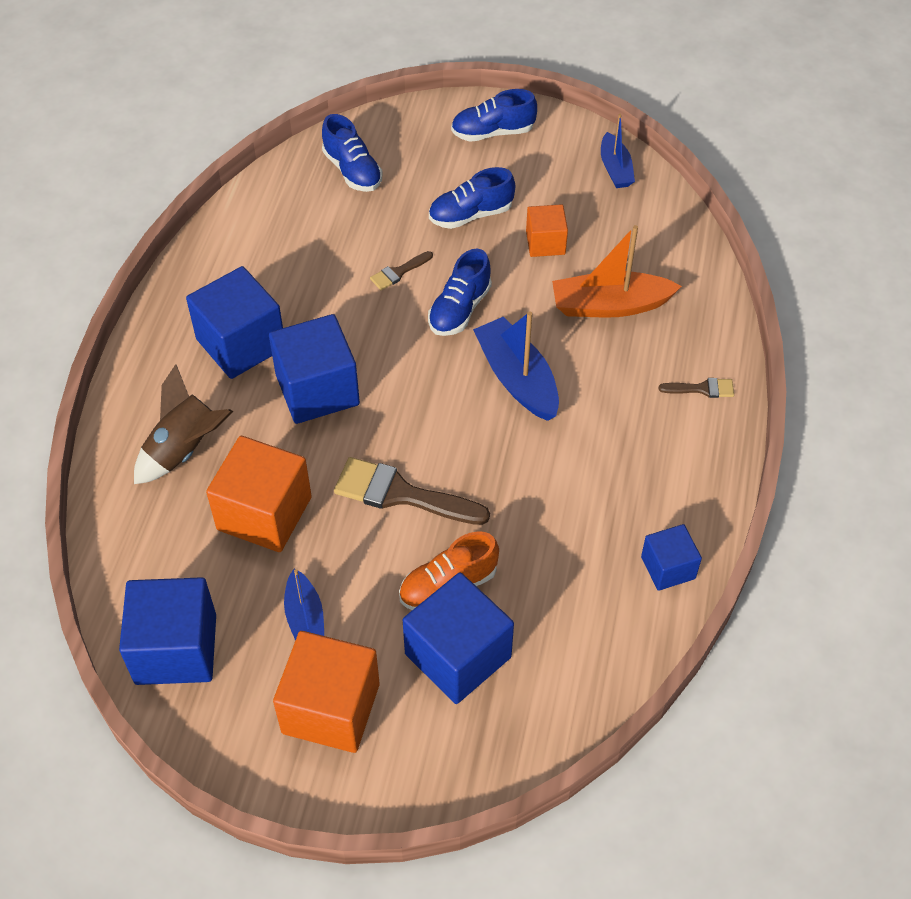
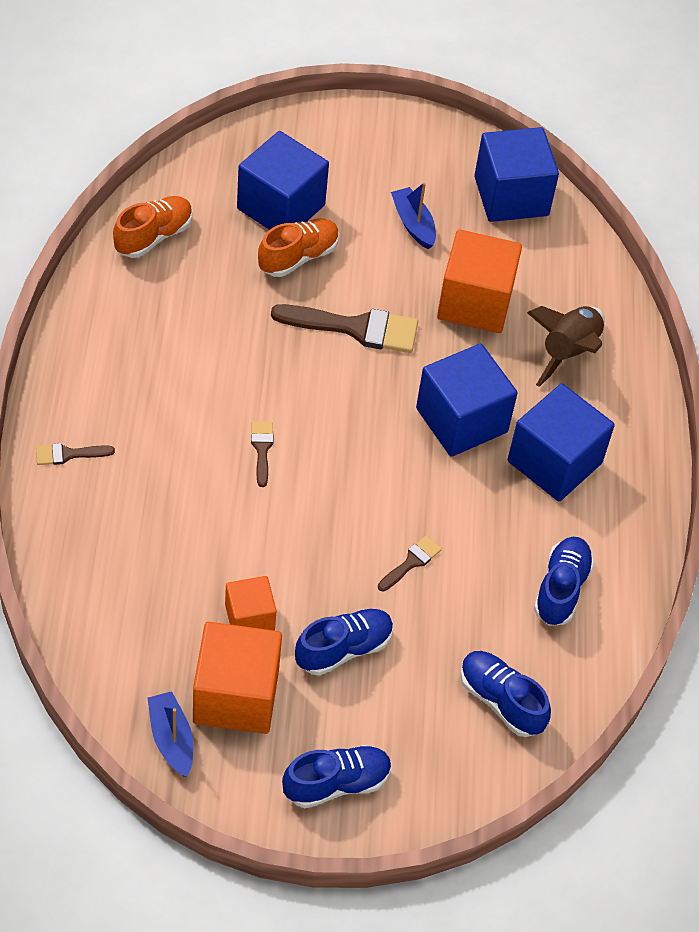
camera: 165 degrees right, 0 degrees up
(331, 708) = (375, 165): orange cube -> orange cube (236, 696)
(459, 309) = (335, 522): blue shoe -> blue shoe (561, 589)
(517, 378) = (262, 449): blue boat -> brown brush
(609, 305) = (169, 542): orange boat -> none
(612, 626) = (153, 236): none -> orange shoe
(668, 568) = (105, 285): blue cube -> none

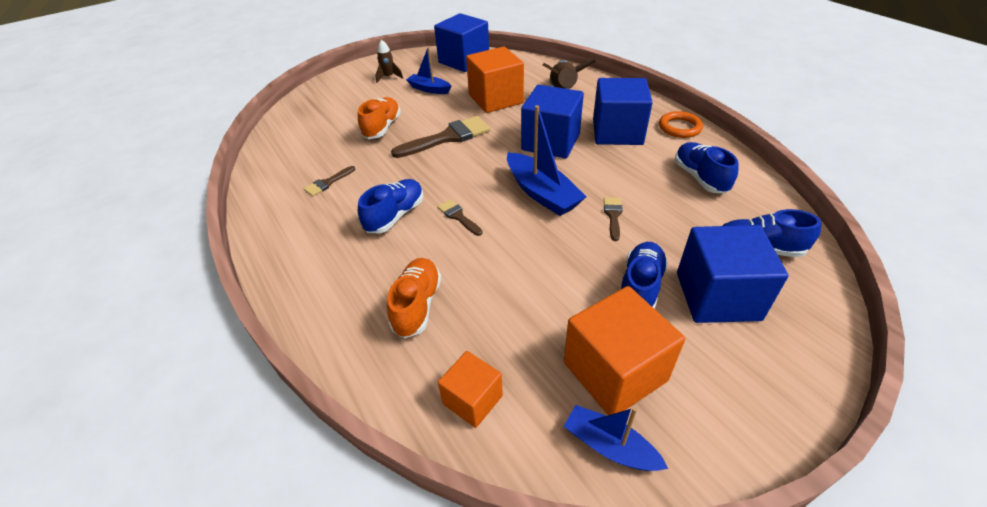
camera: 30 degrees left, 10 degrees down
(68, 454) = (325, 300): brown brush -> brown brush (328, 183)
(153, 236) = (283, 160): orange shoe -> orange shoe (417, 305)
(249, 618) = (561, 312): orange cube -> orange cube (472, 400)
(281, 207) = (350, 115): blue cube -> blue cube (717, 296)
(336, 783) = (752, 377): blue shoe -> blue shoe (395, 215)
(373, 483) = (542, 193): none -> blue boat
(385, 163) = (388, 77): none -> brown rocket
(636, 510) = (679, 127): none -> orange ring

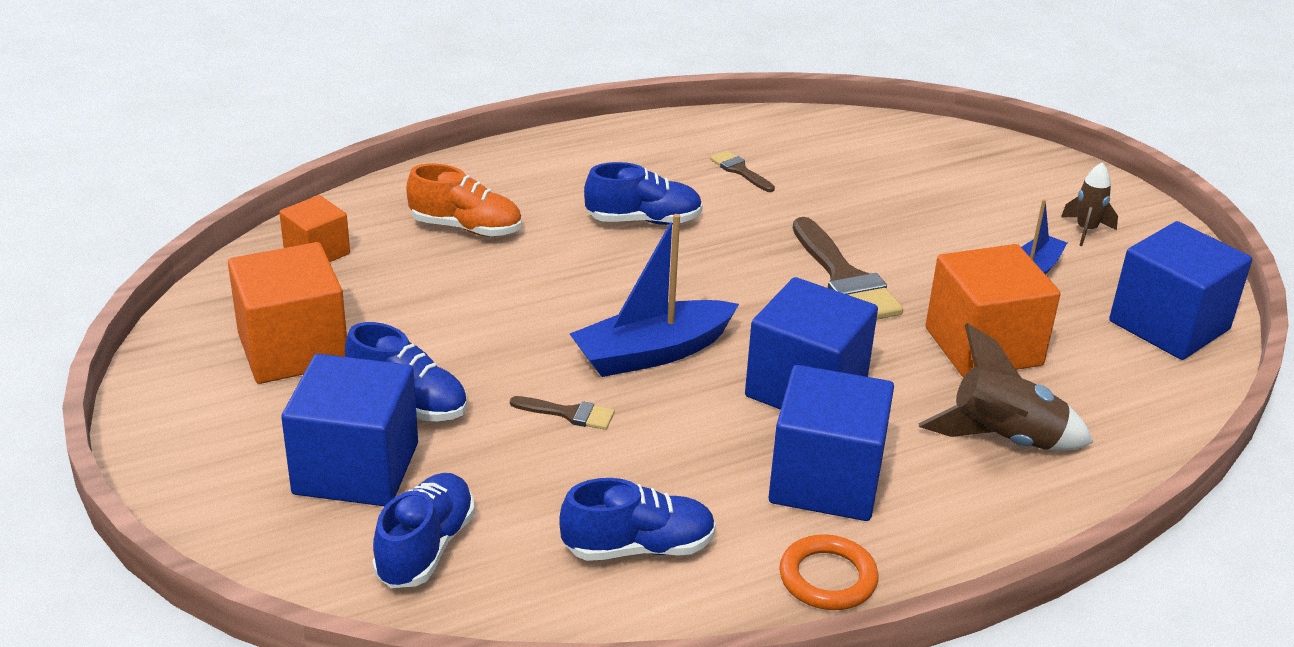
camera: 95 degrees right, 10 degrees down
(382, 127) = (890, 217): orange shoe -> none
(395, 215) = (643, 220): blue shoe -> blue shoe turned 45 degrees counterclockwise
(458, 217) = (622, 270): brown brush -> none
(609, 446) = (211, 326): blue boat -> none

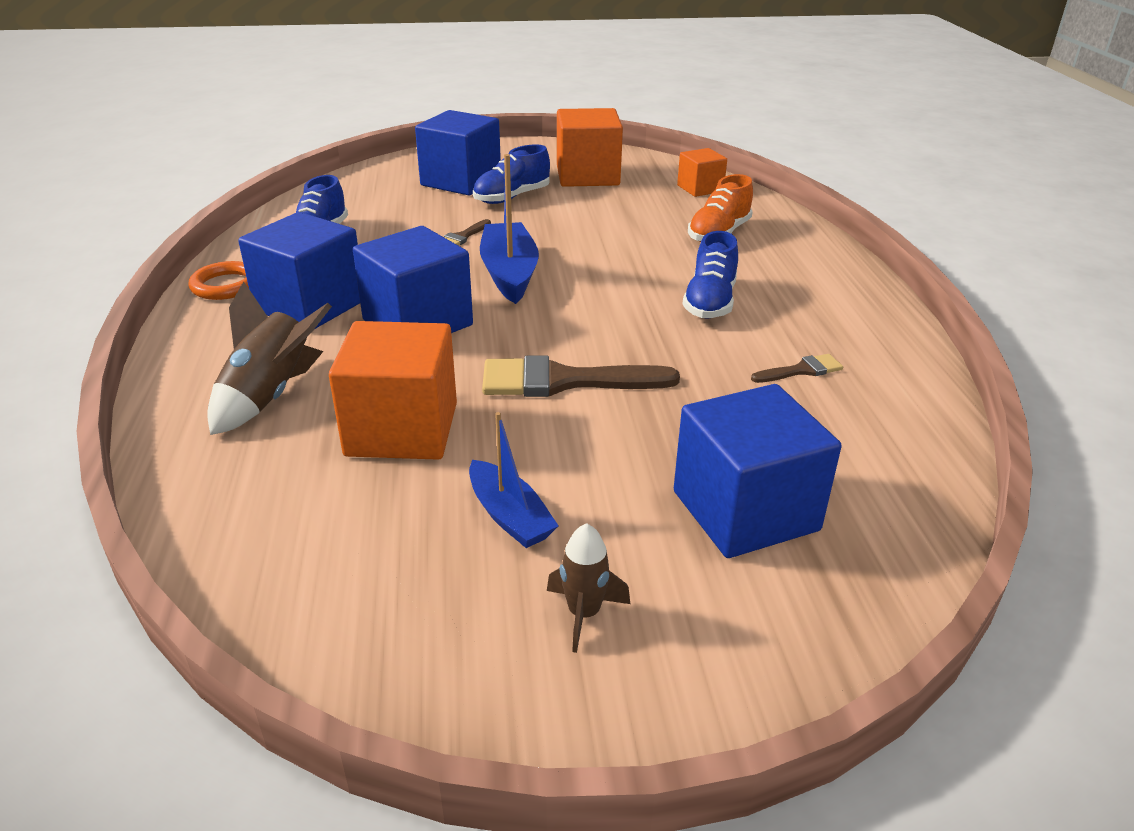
camera: 110 degrees right, 0 degrees up
(425, 548) = (380, 190): blue shoe -> none
(1169, 325) = (331, 594): blue cube -> blue cube (745, 511)

